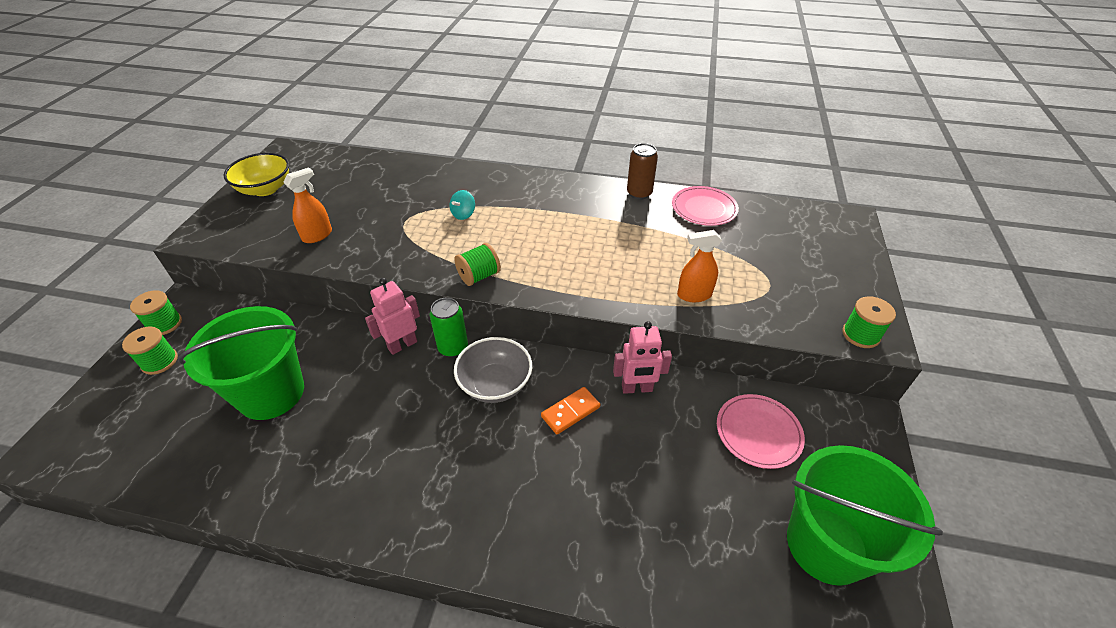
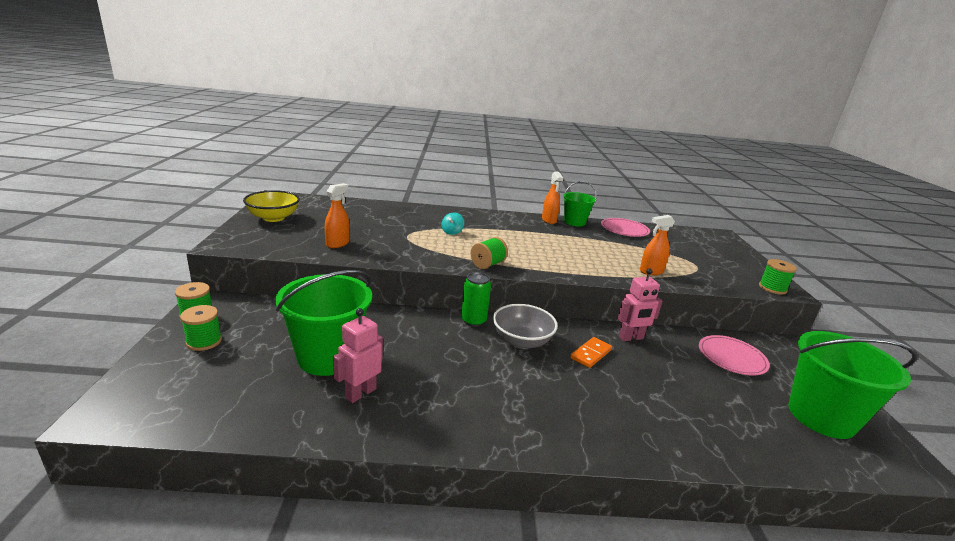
camera: 15 degrees left, 20 degrees down
(402, 345) = (430, 321): pink robot -> pink robot (360, 393)
(604, 190) = (549, 220): none -> orange spray bottle
(639, 193) = (574, 222): brown can -> green bucket

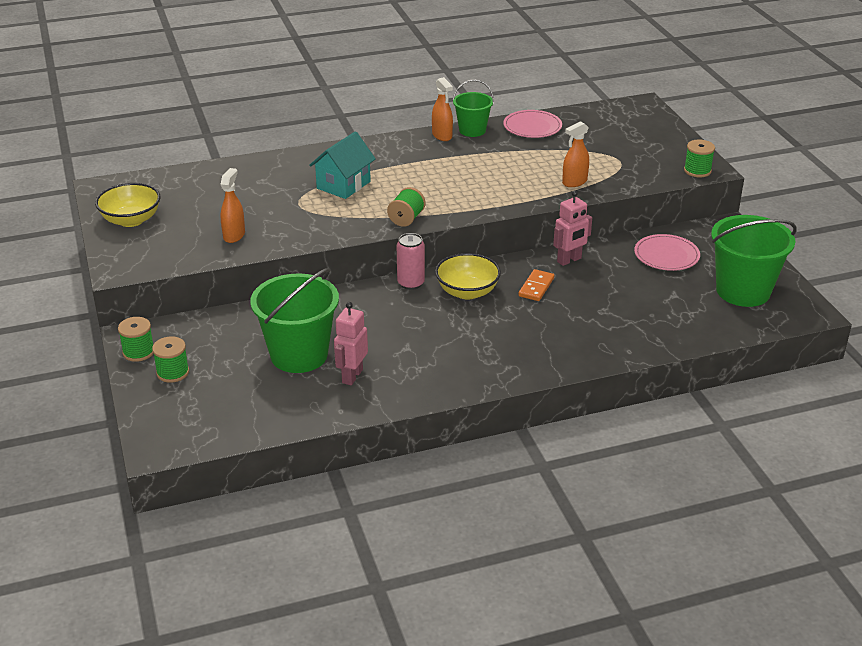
camera: 15 degrees left, 10 degrees up
(452, 232) = (343, 185): turquoise spinning top -> turquoise house
(473, 321) = (411, 283): green can -> pink can
(521, 341) = (467, 292): grey bowl -> yellow bowl

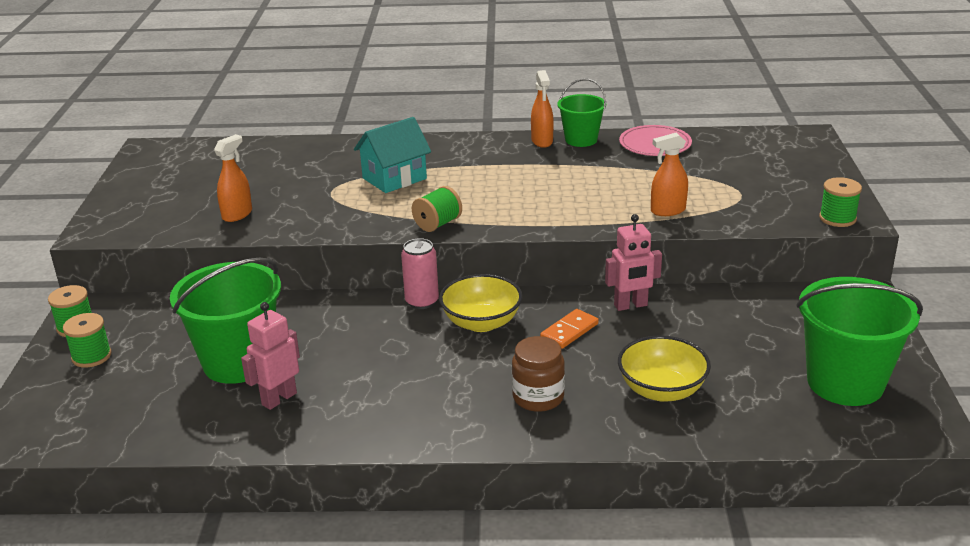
camera: 20 degrees right, 5 degrees down
(131, 220) = (148, 184): yellow bowl -> yellow bowl (662, 390)
(543, 339) = (538, 397): none -> brown jar
(666, 255) = (762, 319): pink plate -> none

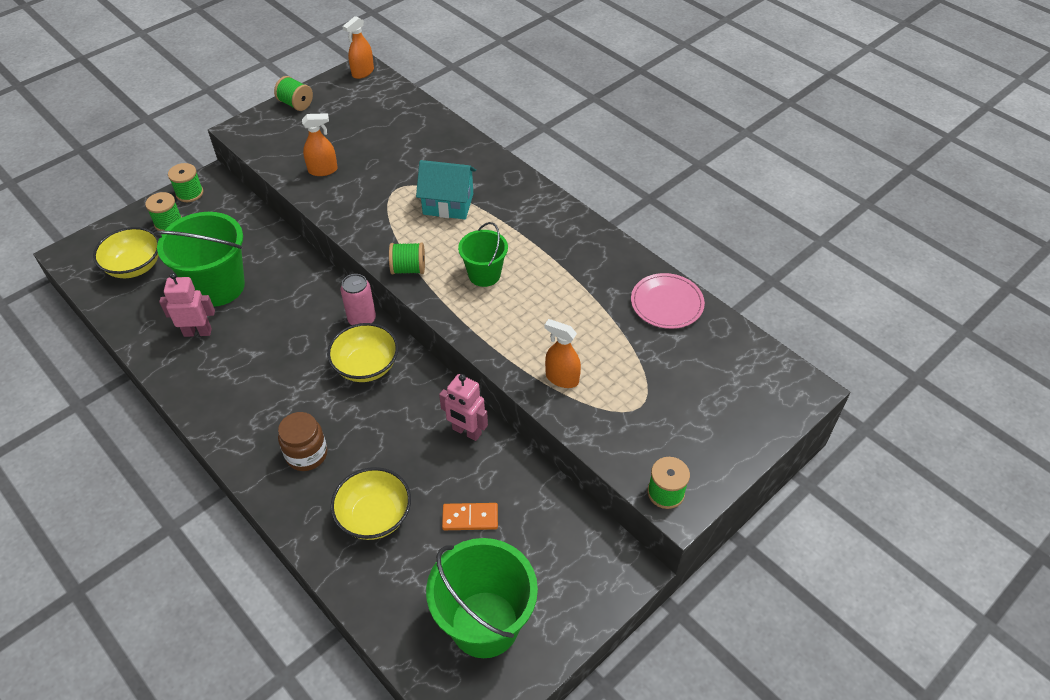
camera: 45 degrees right, 20 degrees up
(112, 403) = (134, 266): none -> yellow bowl
(121, 193) = (296, 104): none -> green spool
(542, 141) = (593, 238): orange spray bottle -> orange spray bottle (362, 72)
(569, 331) = (400, 419): orange domino -> orange domino (470, 518)
(581, 140) = (622, 257): green bucket -> green bucket (484, 274)

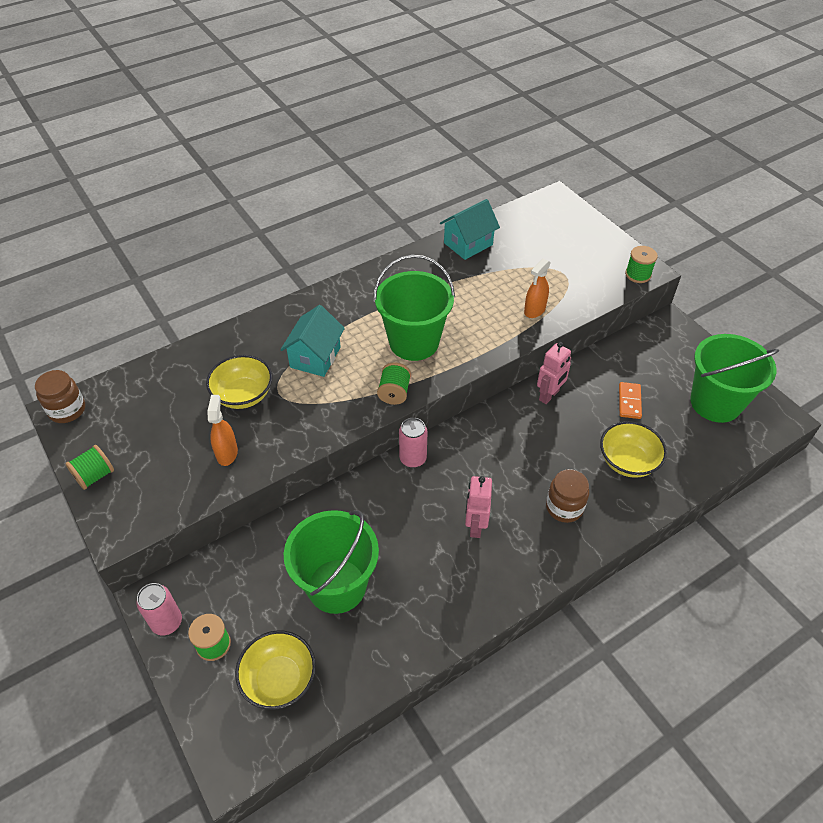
camera: 80 degrees left, 0 degrees up
(189, 193) = (167, 622): green spool -> pink can
(198, 332) = (400, 603): pink robot -> pink robot (475, 526)
(362, 72) = (67, 410): orange spray bottle -> brown jar
(366, 366) = (470, 458): yellow bowl -> yellow bowl (243, 395)
(484, 274) = (414, 342): green bucket -> green bucket, size x1.74
(667, 303) = (468, 244): pink plate -> turquoise house

